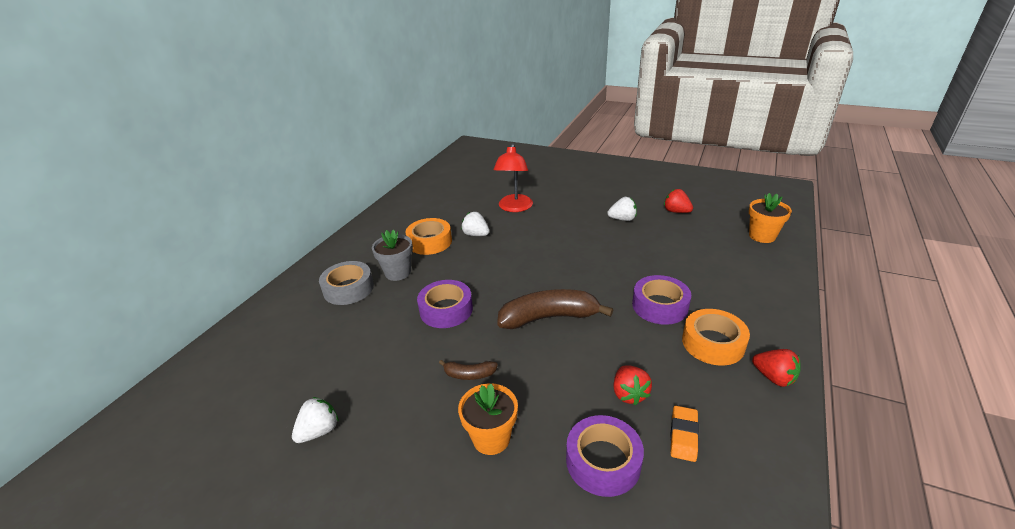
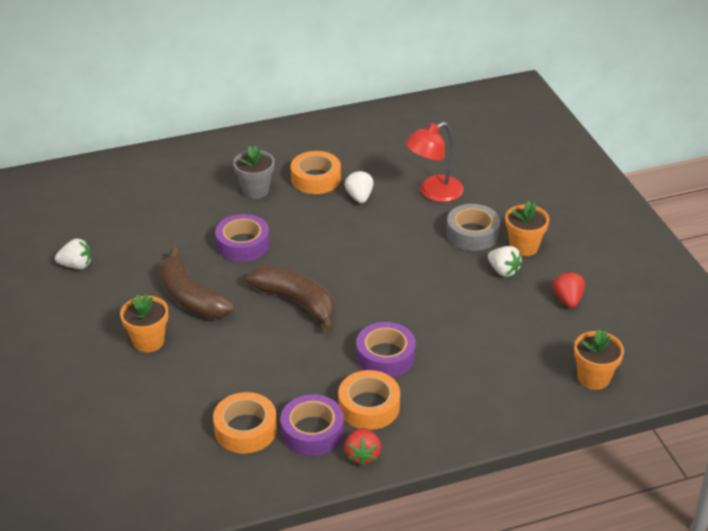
camera: 45 degrees right, 5 degrees up
(348, 288) = (208, 180): grey tape -> grey tape (472, 233)
(469, 374) = (191, 298): brown banana -> brown banana, size x2.12
(603, 461) = (182, 401): purple tape -> purple tape (312, 431)
(608, 203) = (523, 247): none -> orange flower pot
(629, 394) = (258, 385): red strawberry -> none
(683, 435) = (245, 429): orange eraser -> orange tape

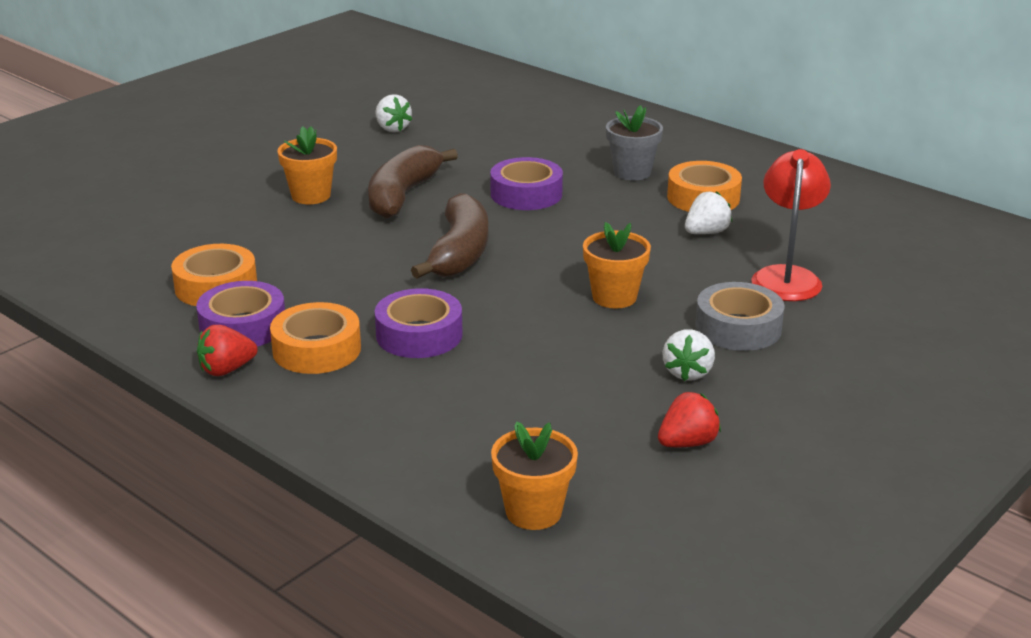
camera: 60 degrees right, 10 degrees down
(433, 192) = (787, 277): red lamp -> red lamp turned 75 degrees clockwise
(523, 247) = (762, 374): orange flower pot -> orange flower pot (614, 297)

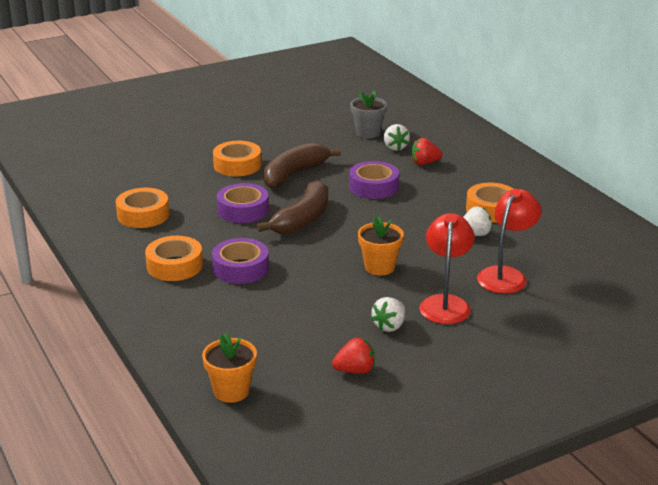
camera: 20 degrees right, 0 degrees up
(226, 370) = (116, 268): red strawberry -> red strawberry (424, 163)
(243, 326) = (142, 243): purple tape -> purple tape (243, 210)
(311, 196) = (237, 165): orange flower pot -> orange tape
(392, 128) = (319, 127): white strawberry -> white strawberry (395, 147)
(632, 172) = (456, 183): grey flower pot -> grey flower pot (368, 133)
(738, 328) = (445, 303): grey tape -> red lamp

